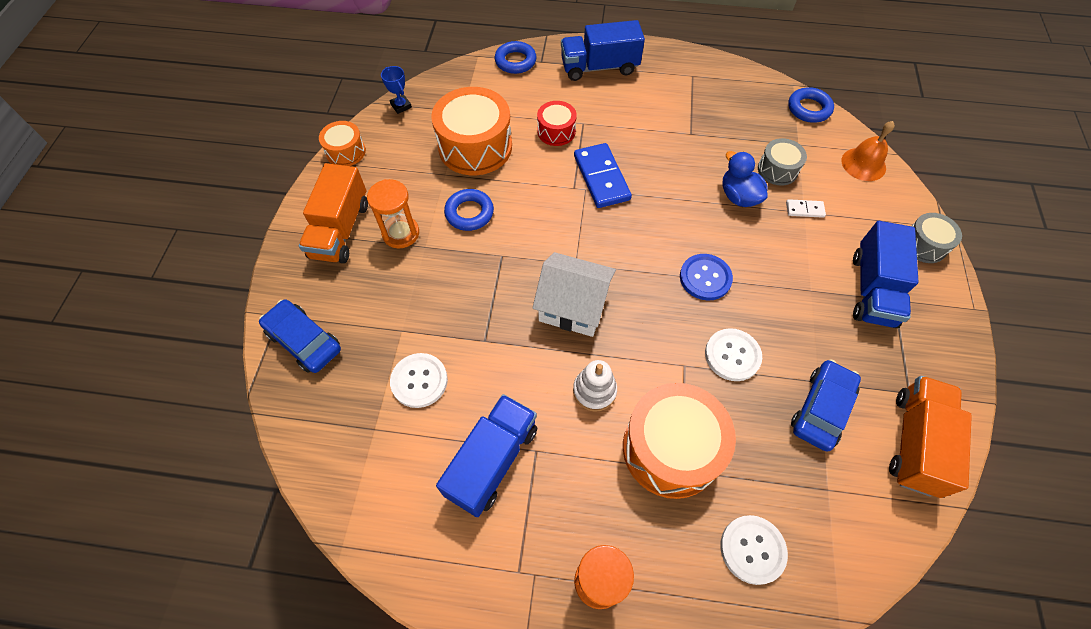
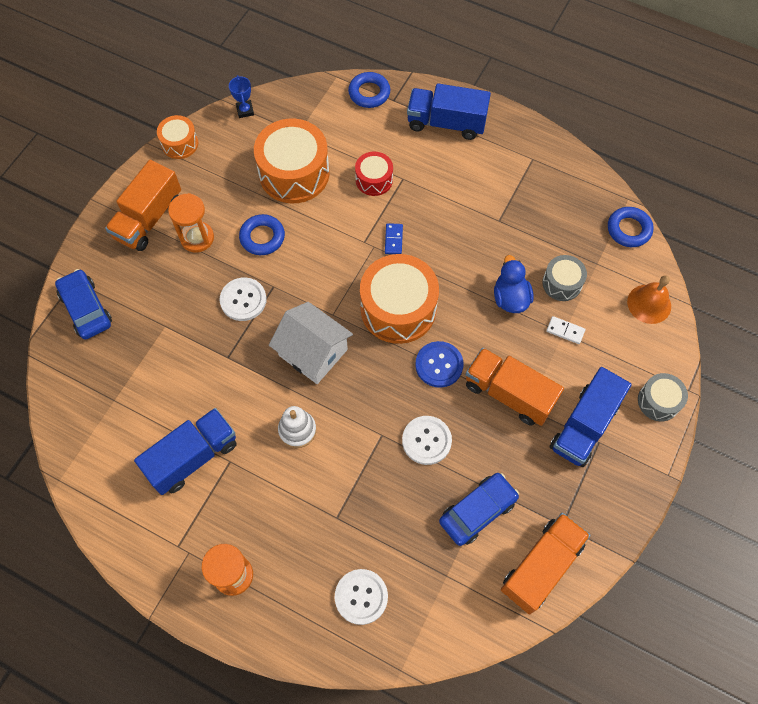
camera: 20 degrees right, 5 degrees up
(419, 381) = (162, 373): white button -> white button (243, 300)
(601, 178) = (393, 240): blue domino -> blue domino, size x0.49
(671, 449) = (336, 498): orange drum -> orange drum (398, 309)
(786, 283) = (509, 394): none -> orange truck

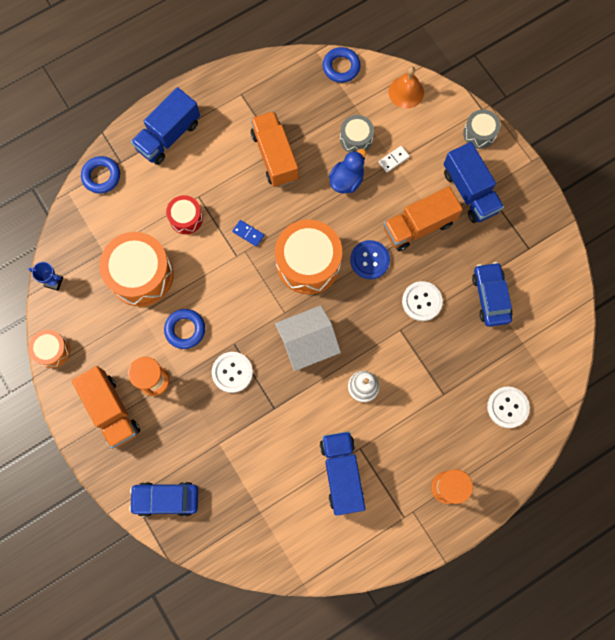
camera: 60 degrees left, 10 degrees up
(510, 298) = (346, 180): blue duck -> blue duck turned 105 degrees clockwise
(541, 566) = (549, 278): orange truck -> orange truck (275, 156)

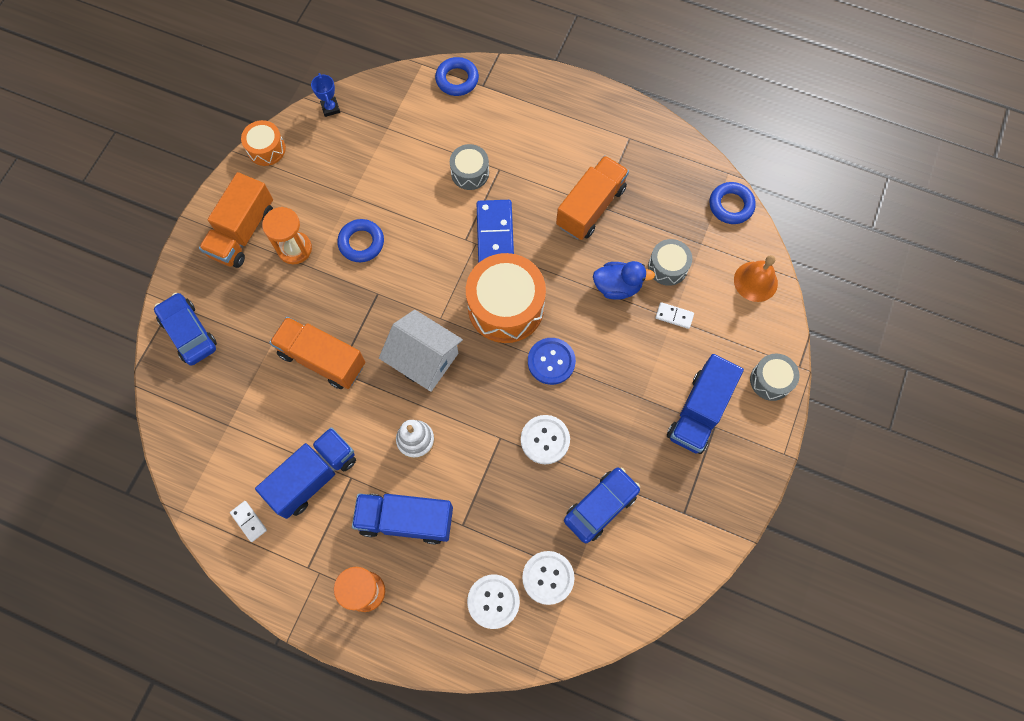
camera: 55 degrees right, 5 degrees down
(141, 275) = (387, 172): orange drum -> none
(168, 136) = (538, 106): blue truck -> blue truck (406, 520)
(186, 218) = (470, 173): red drum -> grey drum
(232, 372) = (348, 310): white button -> white button (548, 577)
(248, 233) = (495, 235): blue domino -> blue domino, size x2.06
(343, 539) = (249, 521): none -> white domino
(418, 226) = (622, 385): orange truck -> orange truck (322, 359)

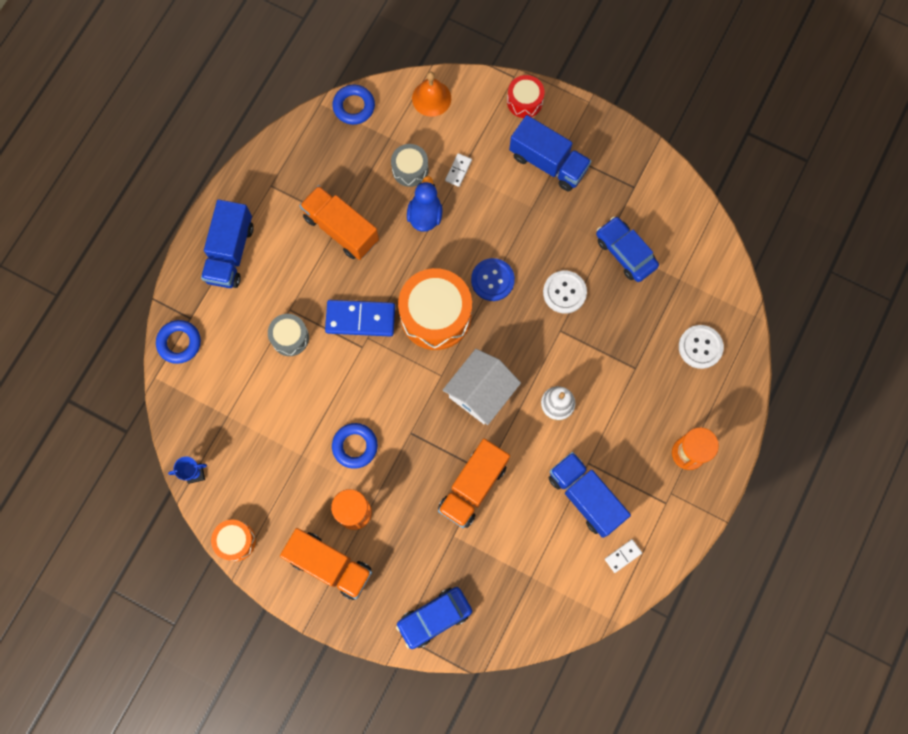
camera: 85 degrees left, 5 degrees up
(406, 520) = (628, 416): blue truck -> blue truck (230, 253)
(548, 577) = (682, 301): white button -> none
(770, 380) = (524, 101): grey drum -> red drum

